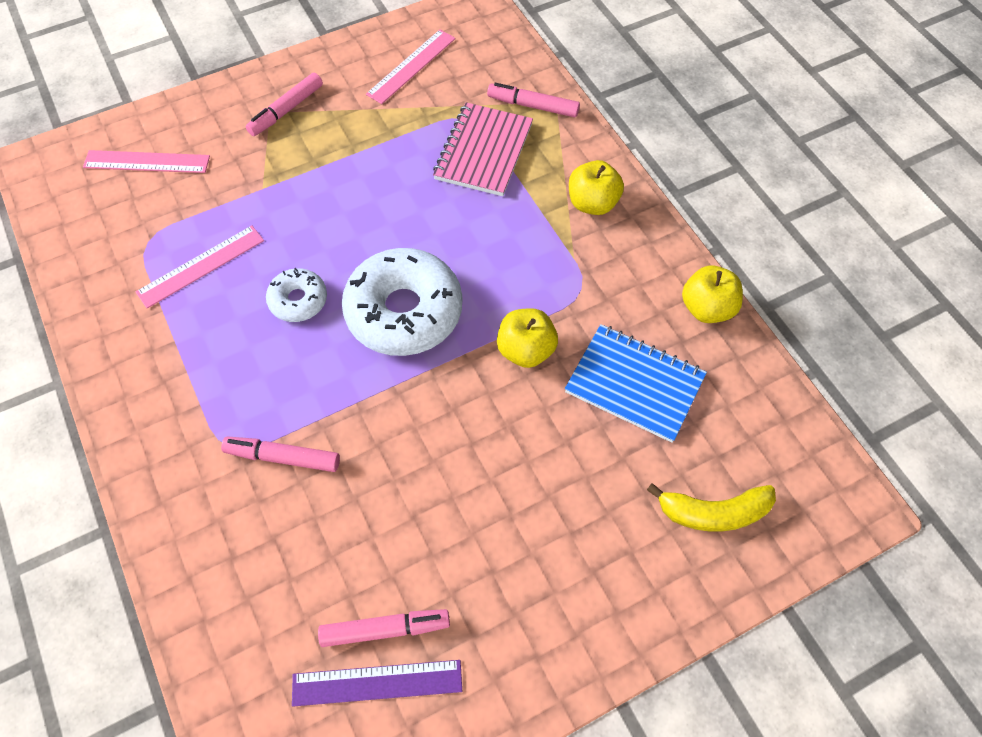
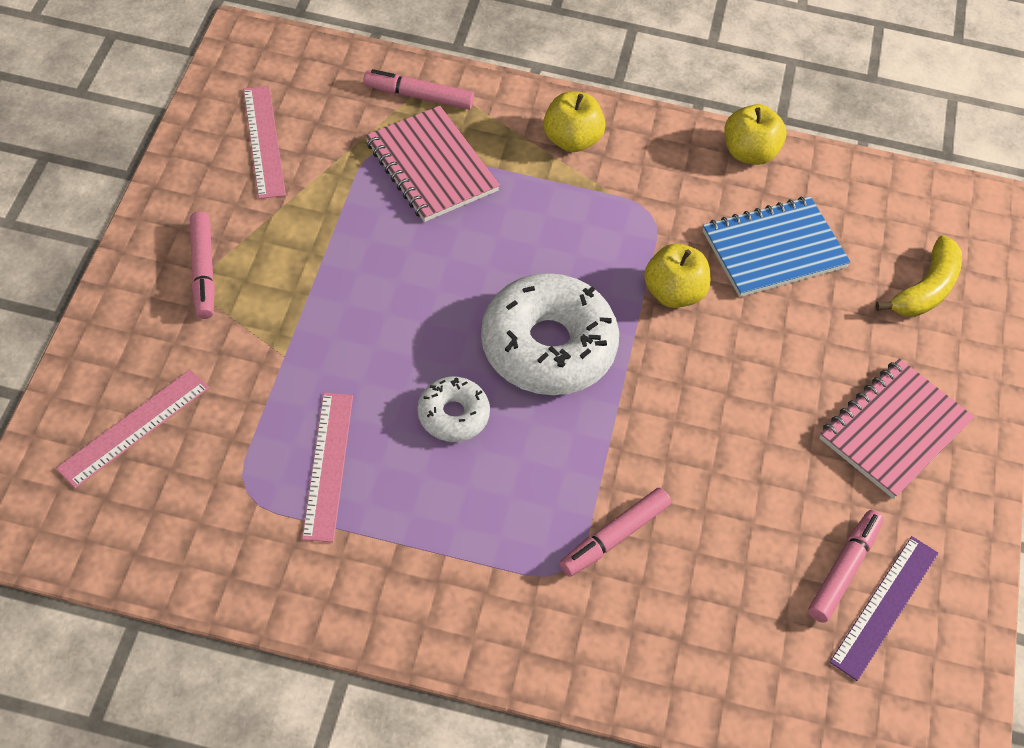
camera: 55 degrees left, 5 degrees down
(533, 106) = (419, 96): pink marker -> pink marker turned 45 degrees clockwise
(550, 580) = (894, 430): none -> pink notebook

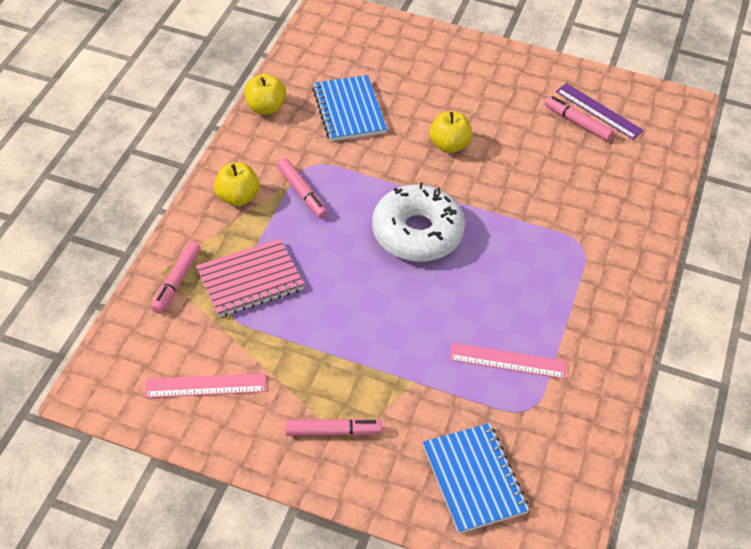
camera: 80 degrees left, 5 degrees down
(134, 427) = (474, 479): pink ruler -> blue notebook
(453, 415) = (469, 288): white donut -> none
(614, 537) = (558, 219): pink marker -> pink marker (302, 193)
(673, 293) = (379, 164): yellow apple -> yellow apple (449, 145)
(894, 430) = (486, 84): pink notebook -> none
(925, 289) = (386, 50): yellow banana -> none

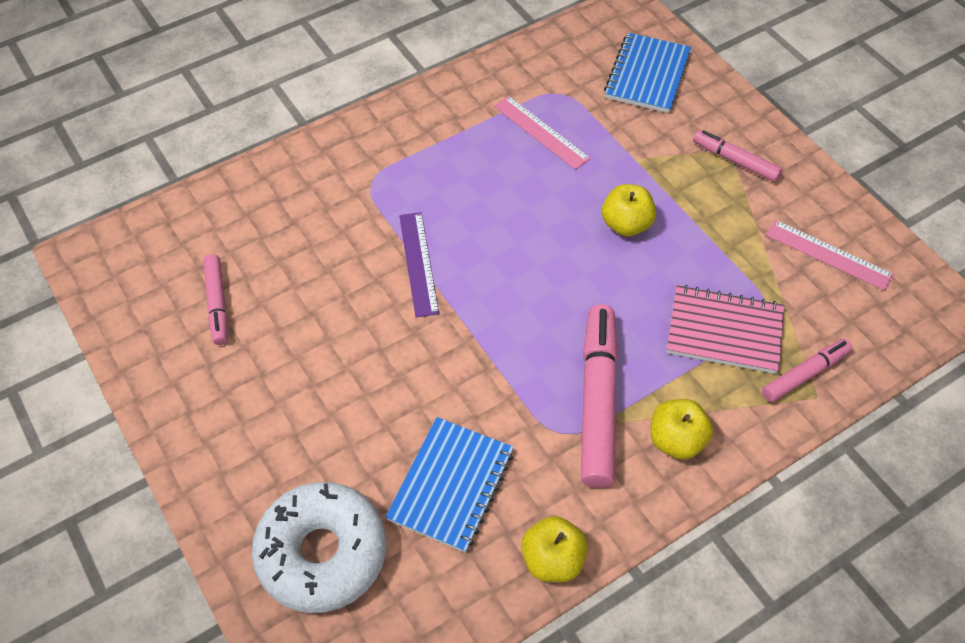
camera: 140 degrees left, 5 degrees up
(302, 193) = (597, 401): pink marker -> pink marker, size x1.78
(417, 233) = (513, 283): white donut -> white donut (322, 553)
(449, 145) = (382, 362): yellow apple -> yellow apple (626, 224)
(599, 111) = (177, 303): purple ruler -> purple ruler (418, 263)

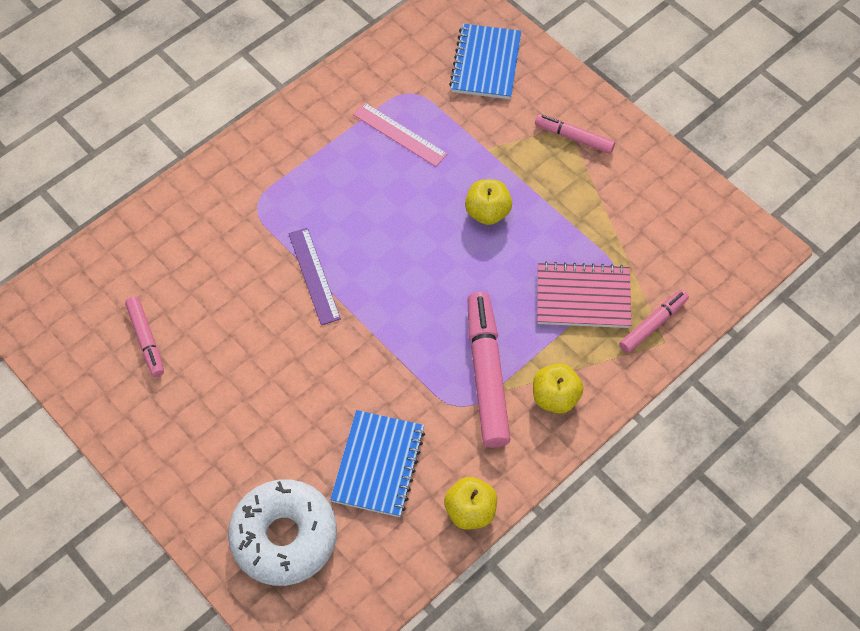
camera: 10 degrees left, 5 degrees up
(828, 255) = (662, 215): pink ruler -> none

